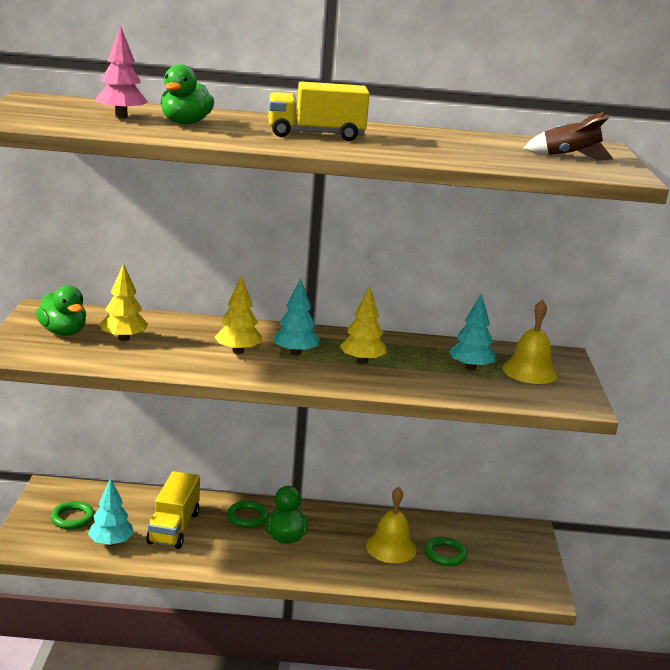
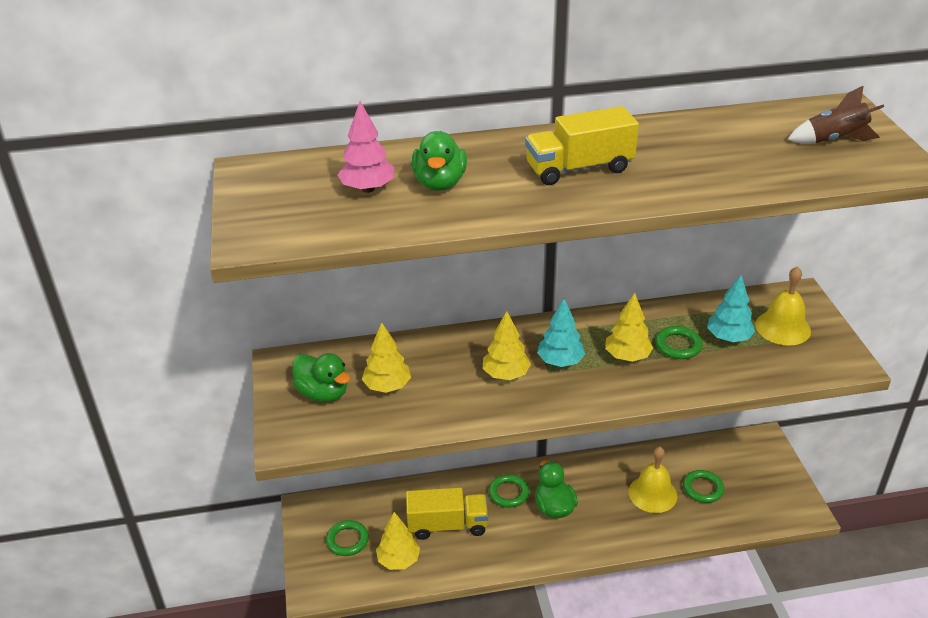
camera: 10 degrees left, 15 degrees up
(111, 543) = (398, 560): turquoise tree -> yellow tree
(174, 528) = (447, 525): yellow truck -> yellow truck turned 90 degrees counterclockwise
(416, 364) = (678, 345): none -> green ring

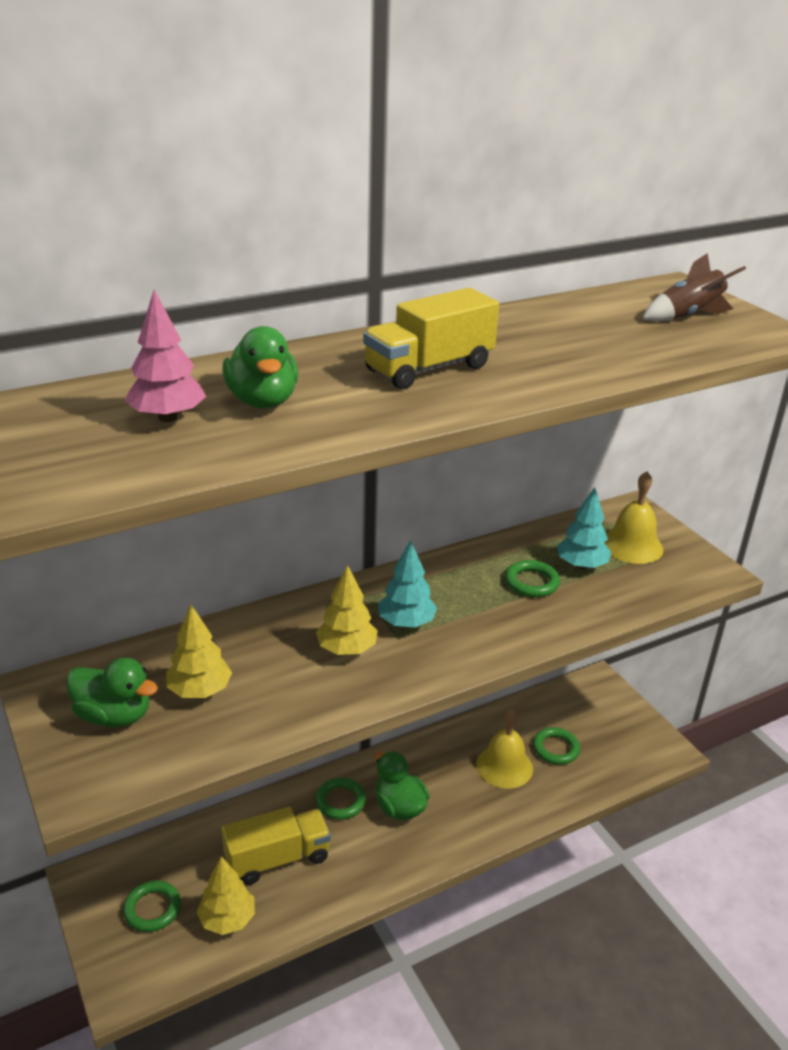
camera: 20 degrees left, 5 degrees down
(627, 356) = (480, 603): yellow tree -> none

